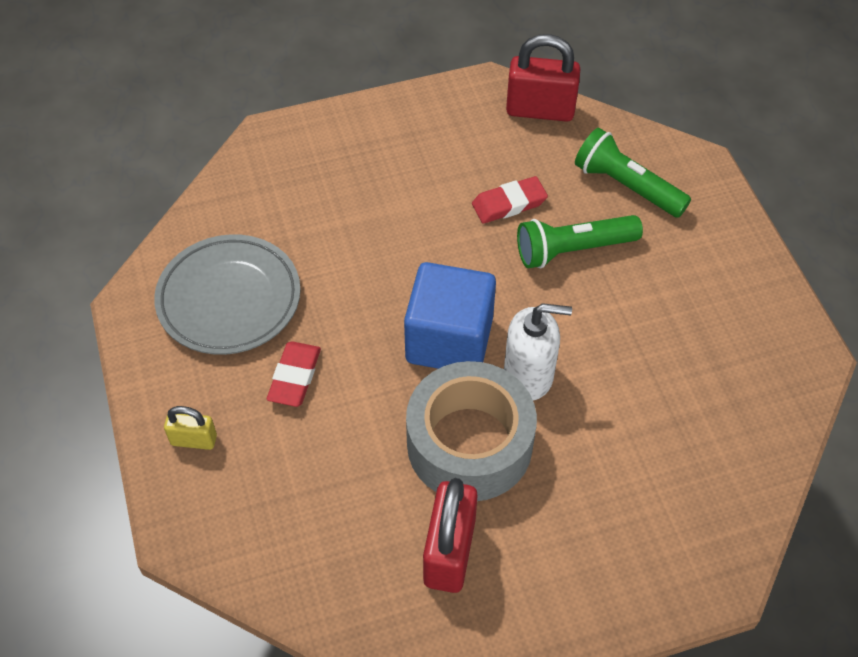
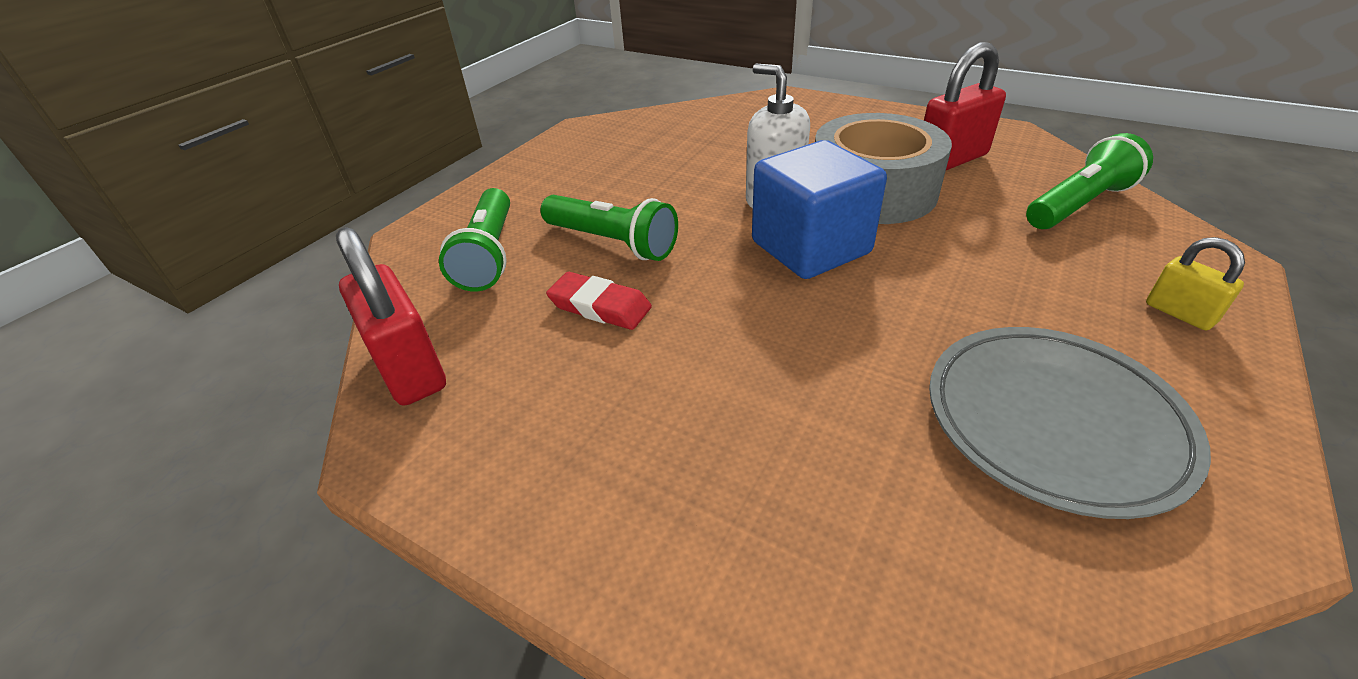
camera: 130 degrees left, 15 degrees down
(294, 377) = (1009, 302): red eraser -> none
(306, 545) = (1078, 204): none -> green flashlight

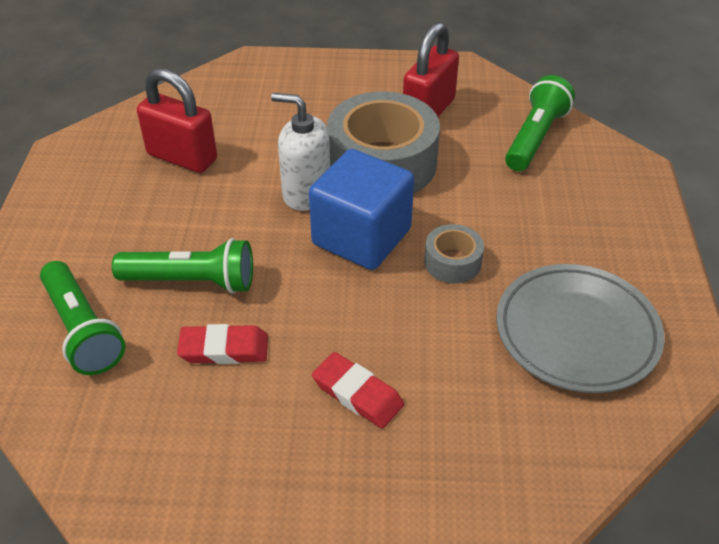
camera: 30 degrees left, 5 degrees up
(410, 369) = (100, 464): red padlock -> red padlock (182, 157)
(711, 395) = (357, 394): none -> red eraser
(907, 297) = (452, 262): none -> grey tape
(1179, 313) = (622, 221): yellow padlock -> none

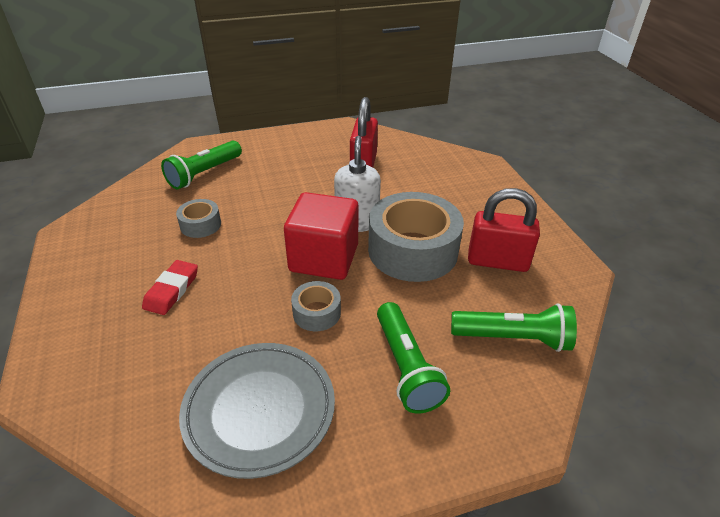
camera: 70 degrees right, 5 degrees down
(192, 281) = (253, 198): green flashlight -> green flashlight (406, 367)
(224, 349) = (200, 225): red eraser -> grey tape
(361, 237) = (324, 258): blue cube -> red cube

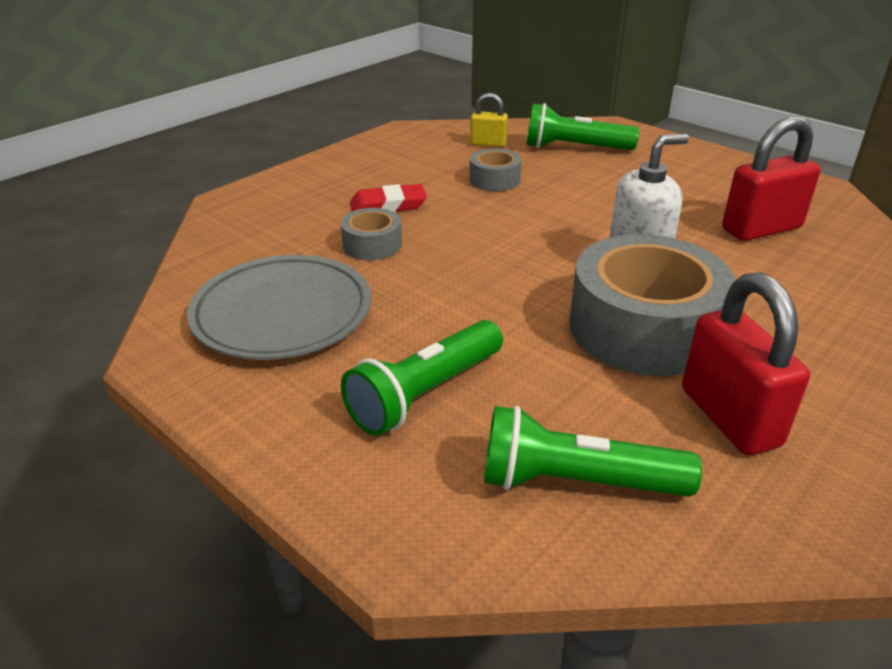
camera: 60 degrees right, 5 degrees down
(148, 203) = (488, 144): none -> yellow padlock
(316, 313) = (446, 297): grey tape -> grey tape (372, 245)
(324, 258) = (539, 268): red cube -> none
(513, 338) = (576, 482): green flashlight -> green flashlight turned 120 degrees clockwise

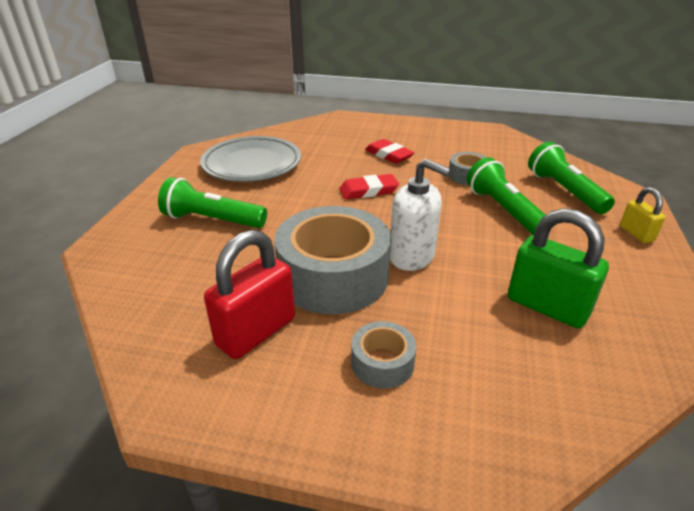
camera: 60 degrees right, 0 degrees up
(372, 245) = (339, 164): grey tape -> grey tape (382, 363)
(466, 247) = (368, 190): none -> red eraser
(488, 144) = (517, 159): yellow padlock -> yellow padlock (636, 234)
(576, 482) = (163, 284): green flashlight -> green flashlight (503, 210)
(761, 229) = (547, 306): red padlock -> green padlock

